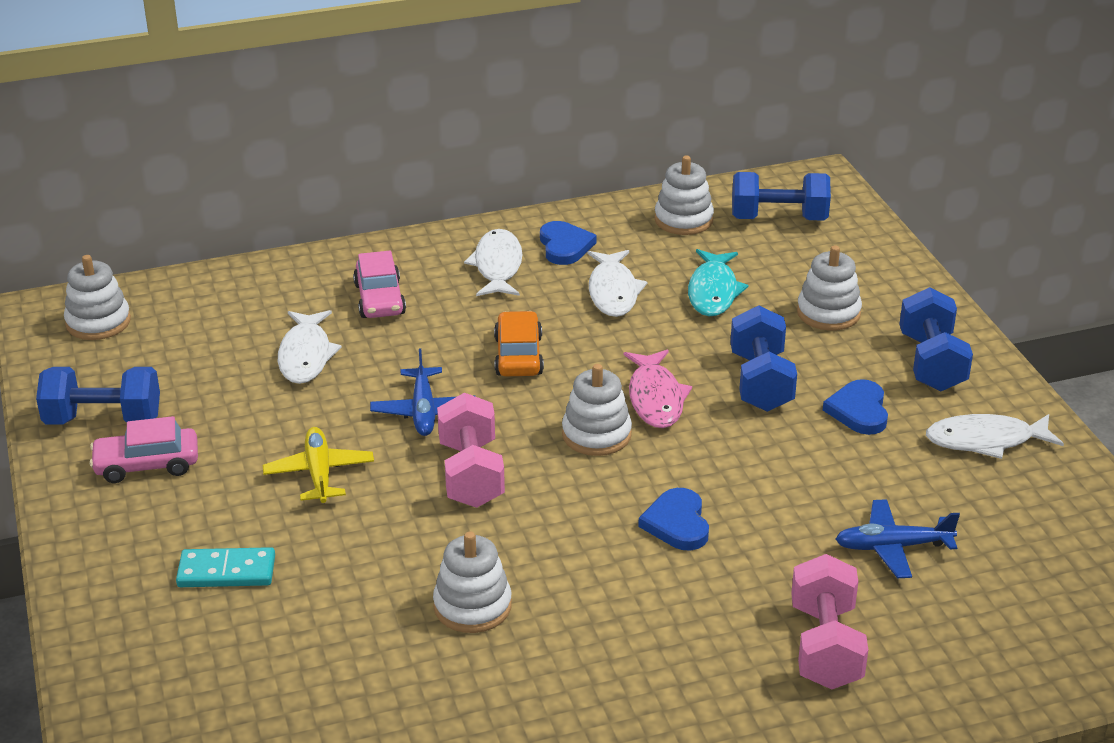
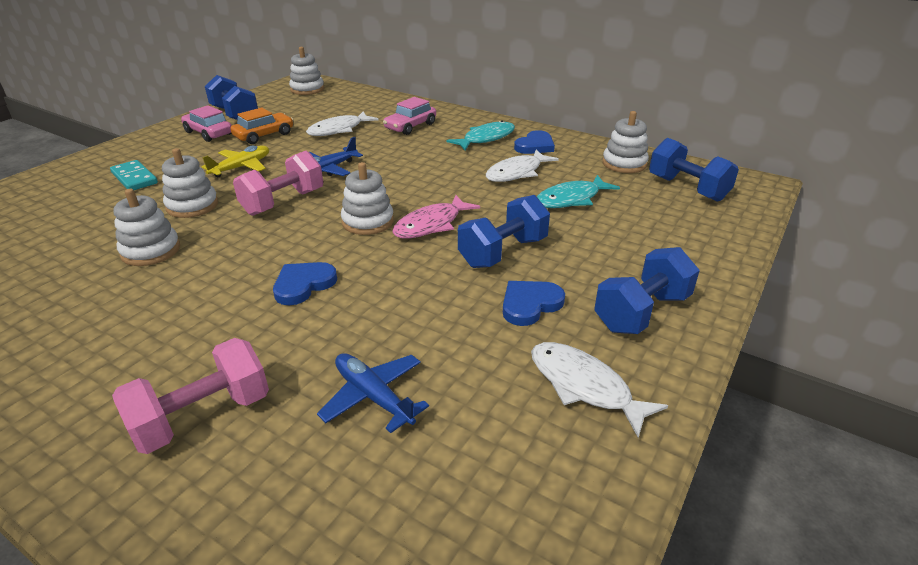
camera: 50 degrees right, 0 degrees up
(497, 266) = (486, 138): white fish -> turquoise fish
(518, 356) = (413, 173): orange car -> orange car (264, 135)
(828, 313) = (622, 245): white stacking toy -> white stacking toy (192, 206)

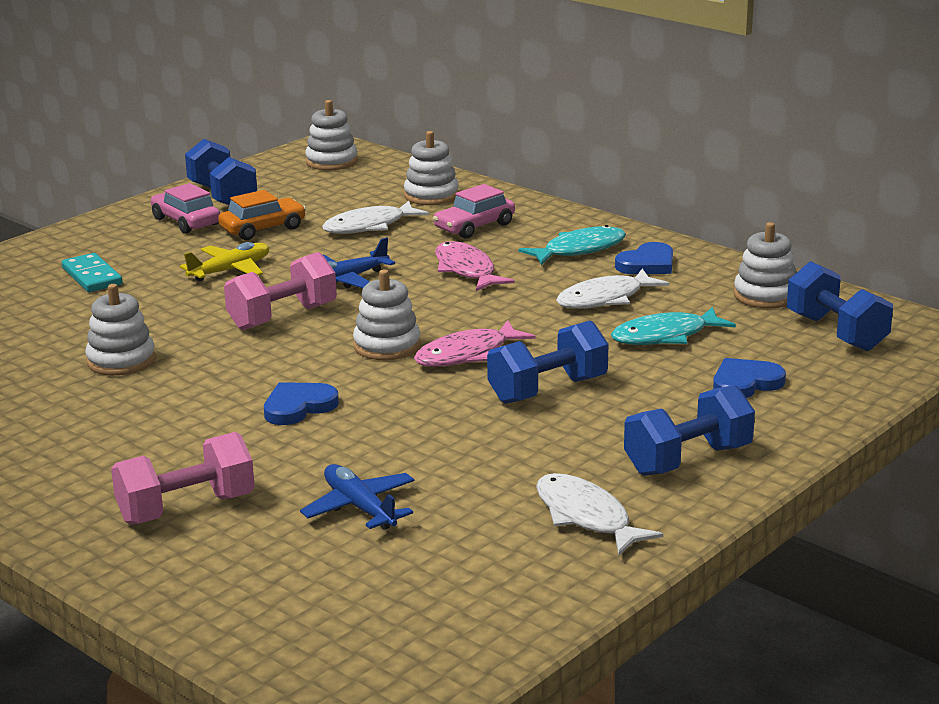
camera: 10 degrees right, 10 degrees down
(192, 206) = (168, 314): white stacking toy -> white stacking toy (431, 196)
(413, 157) = (466, 270): none -> pink fish
(530, 304) = (558, 443): blue heart -> blue heart (745, 383)

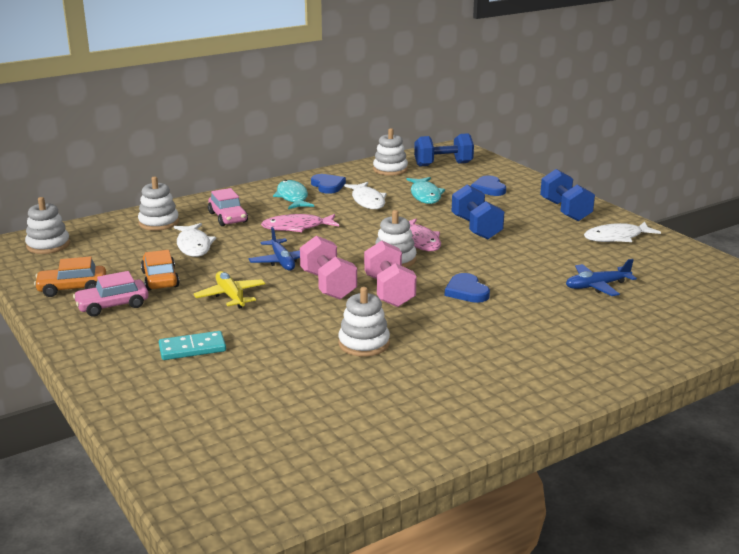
camera: 75 degrees left, 0 degrees up
(186, 509) = (589, 333): pink dumbbell -> pink dumbbell (389, 291)
(222, 196) = (72, 288): blue dumbbell -> orange car

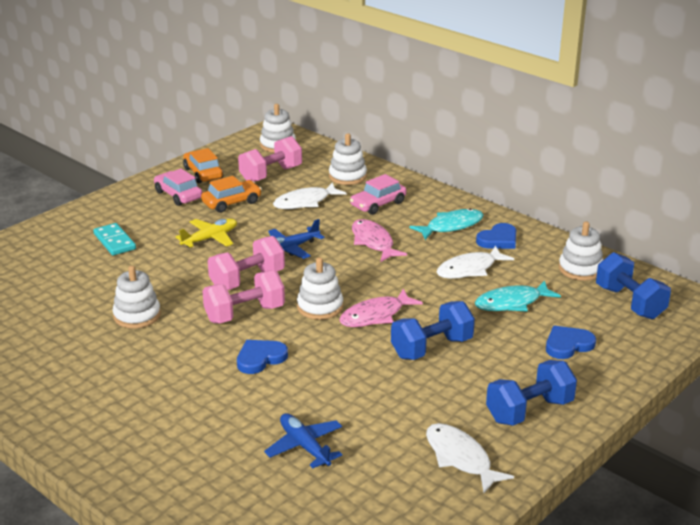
camera: 75 degrees right, 5 degrees up
(115, 255) = (271, 174): none -> pink dumbbell

